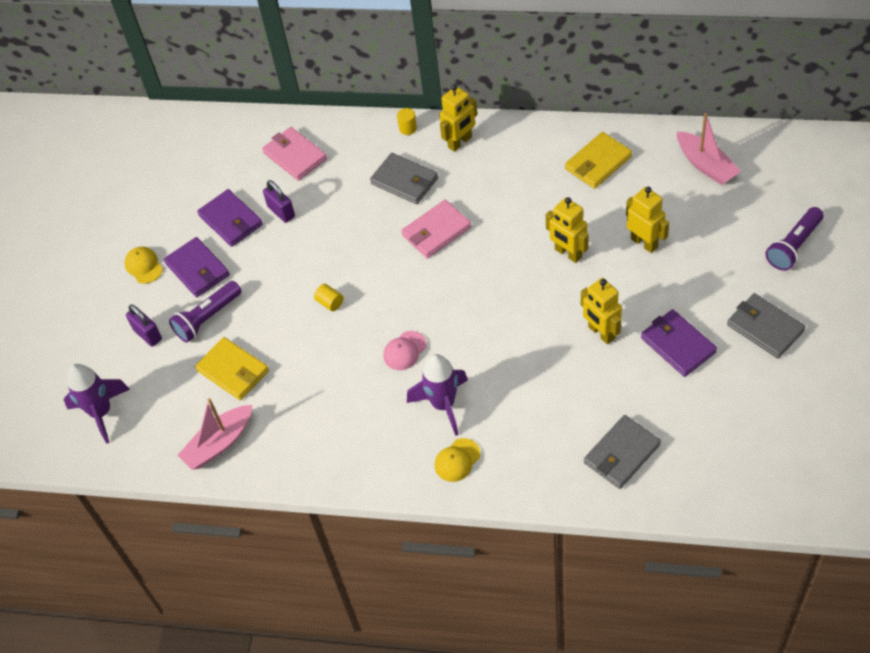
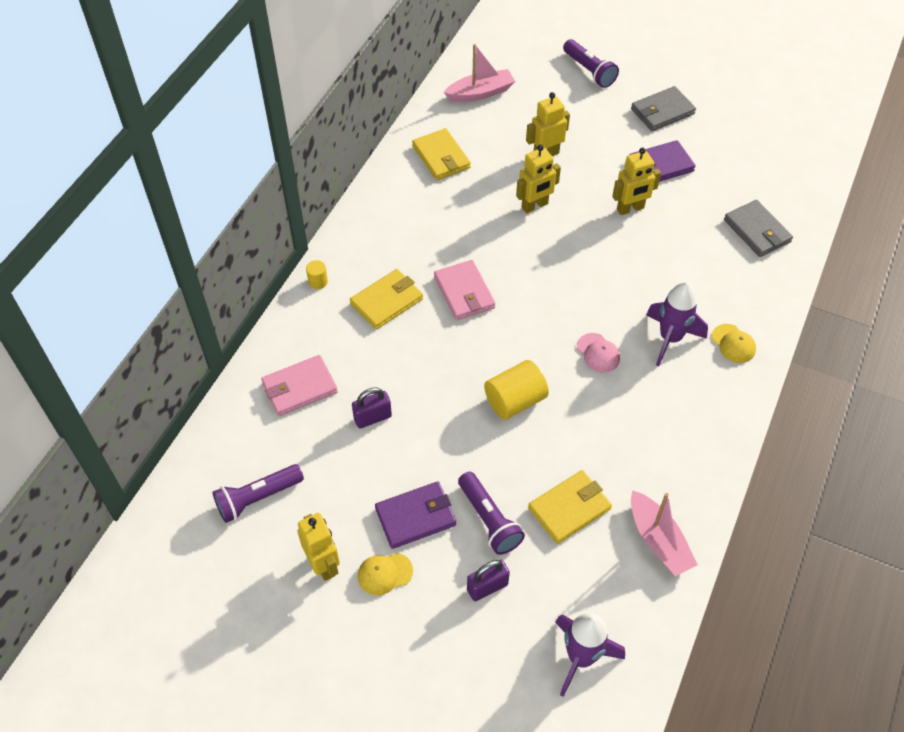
camera: 80 degrees left, 0 degrees up
(188, 168) = (258, 498): none -> purple flashlight
(231, 220) = (360, 469): purple wallet -> none
(330, 303) = (515, 401): yellow cylinder -> yellow cylinder, size x2.03
(404, 181) = (387, 301): grey wallet -> yellow wallet
(460, 142) = (361, 246): yellow robot -> yellow robot (323, 565)

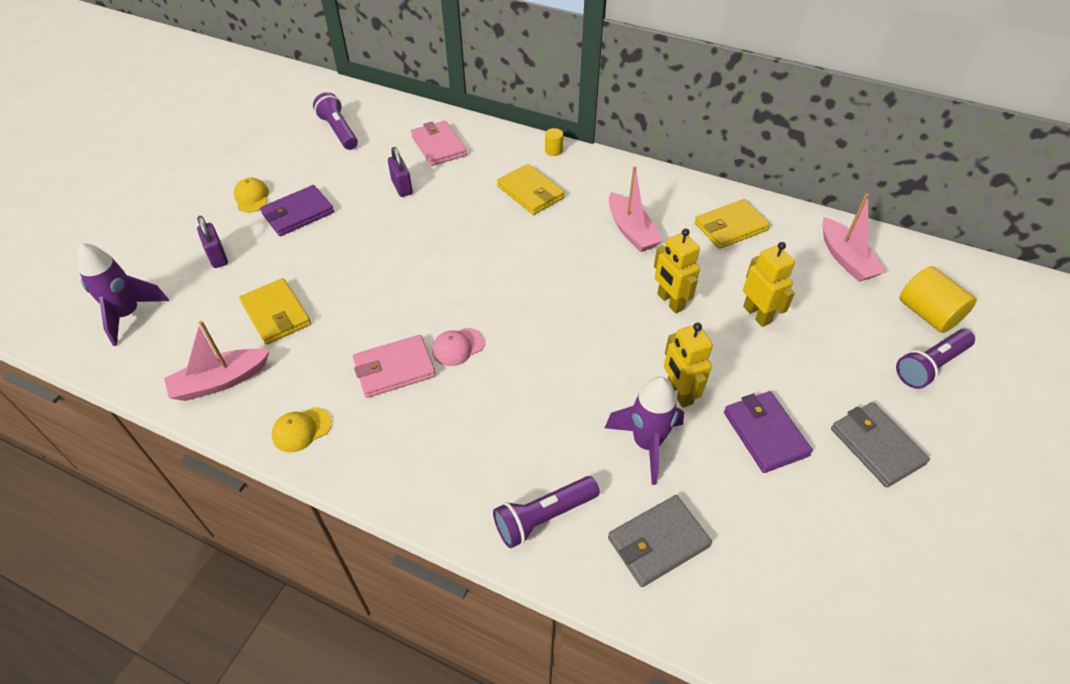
camera: 90 degrees right, 5 degrees down
(323, 565) = (271, 166): yellow robot -> none
(415, 516) = (298, 213): purple wallet -> purple wallet turned 75 degrees clockwise
(446, 225) = (631, 231): none -> pink boat
(464, 292) = (541, 244): pink wallet -> pink wallet (394, 369)
(489, 520) = (281, 258): purple flashlight -> purple flashlight (544, 517)
(515, 401) = (405, 278): yellow cylinder -> yellow cylinder (927, 314)
(670, 338) = (473, 416): purple rocket -> purple rocket (646, 444)
(733, 343) = (461, 484): yellow cap -> yellow cap (301, 429)

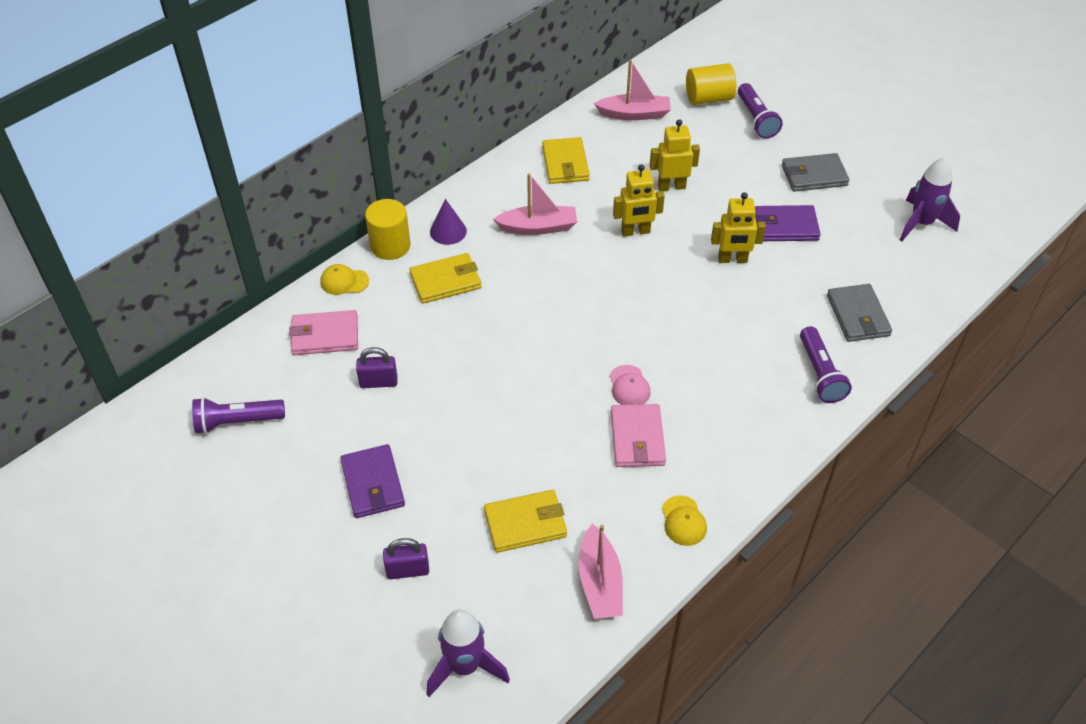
camera: 70 degrees left, 0 degrees up
(252, 197) = (317, 526): yellow cap -> yellow cap (344, 281)
(553, 150) = (390, 246): yellow cylinder -> yellow cylinder, size x2.03
(590, 177) = (448, 231): none -> purple cone
(646, 444) = (773, 294): purple rocket -> purple rocket (921, 223)

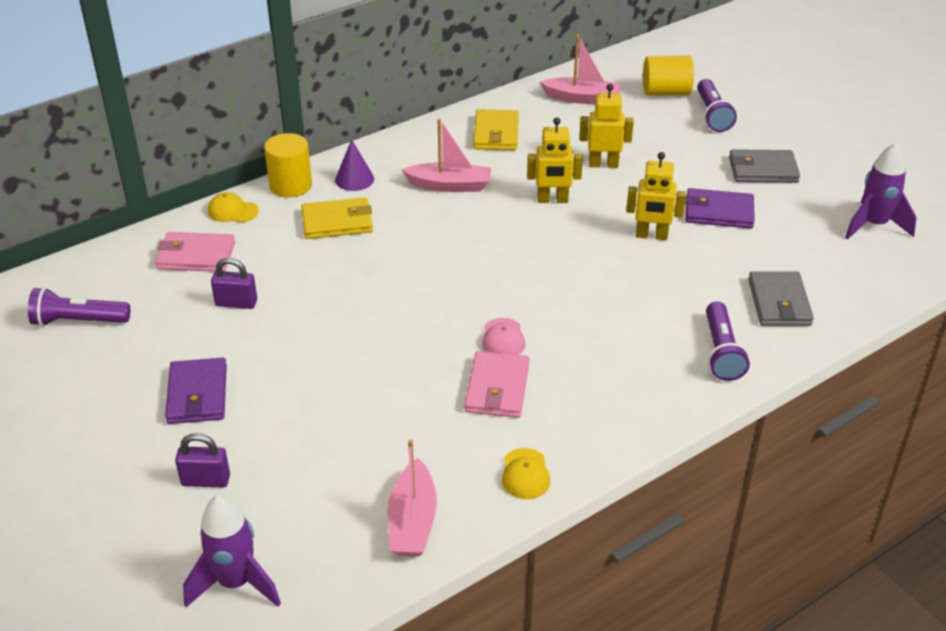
camera: 10 degrees right, 10 degrees down
(525, 523) = (348, 453): yellow wallet -> none

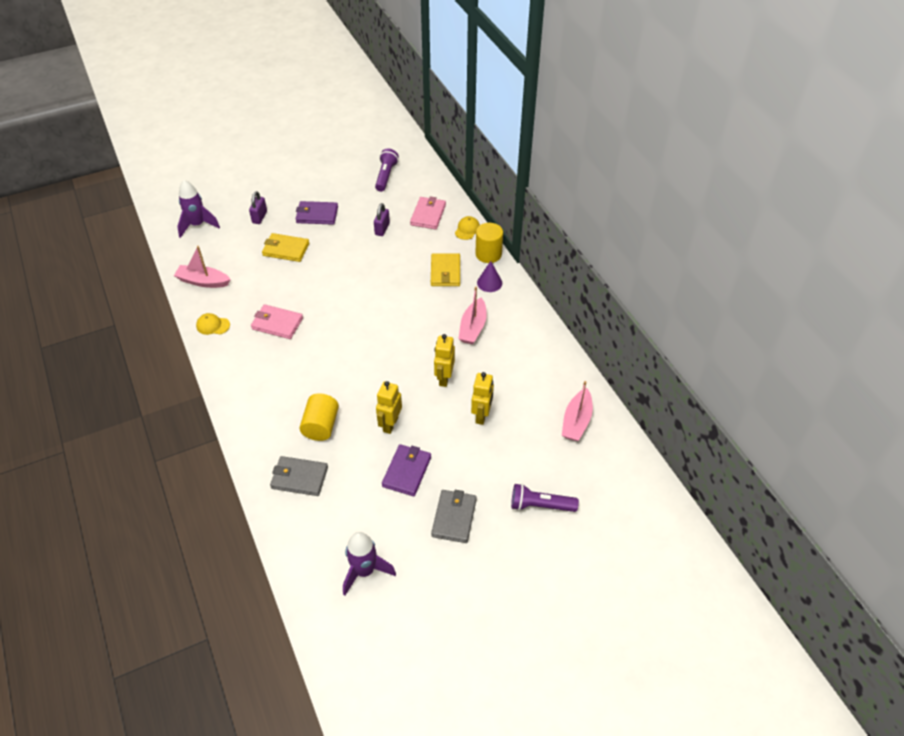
camera: 100 degrees right, 10 degrees up
(496, 133) = (532, 360): yellow wallet -> yellow wallet (286, 249)
(503, 339) = (315, 332): pink cap -> none
(666, 92) = (580, 481): yellow cylinder -> yellow cylinder (321, 426)
(721, 352) = (266, 432): purple flashlight -> none

